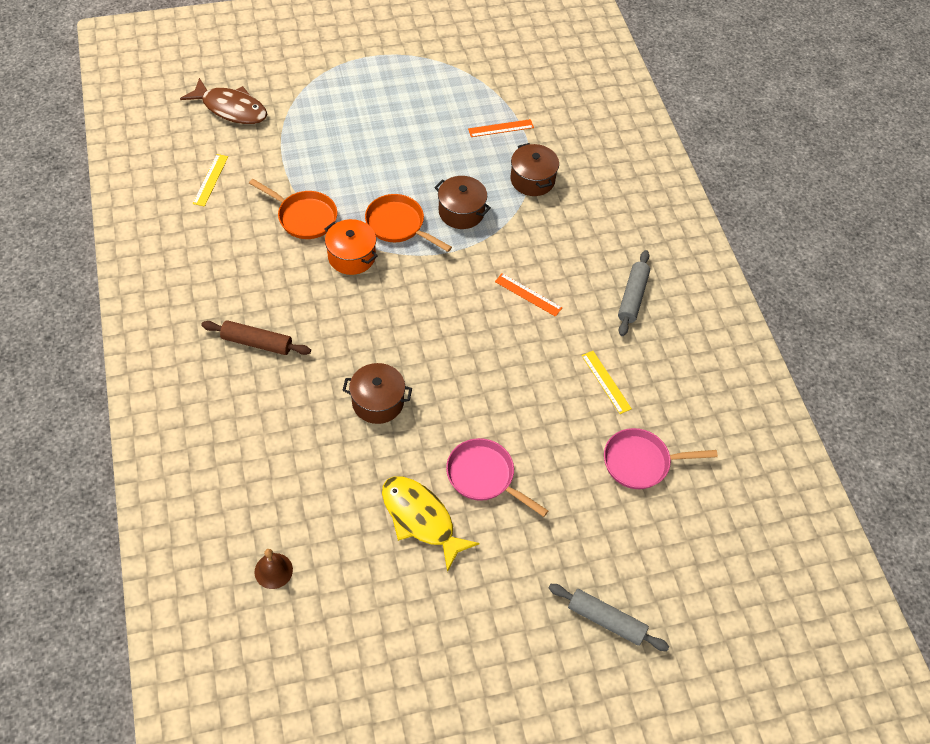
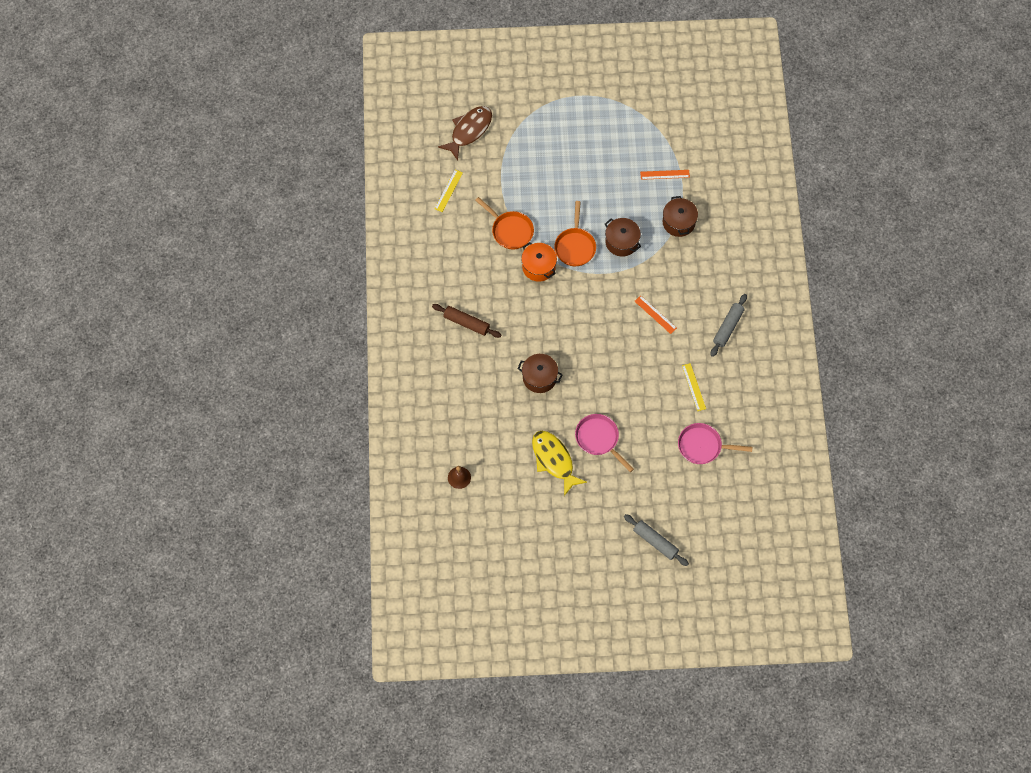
camera: 15 degrees right, 10 degrees up
(231, 109) = (469, 131): brown fish -> brown fish turned 90 degrees counterclockwise
(398, 225) = (575, 246): orange pan -> orange pan turned 135 degrees counterclockwise

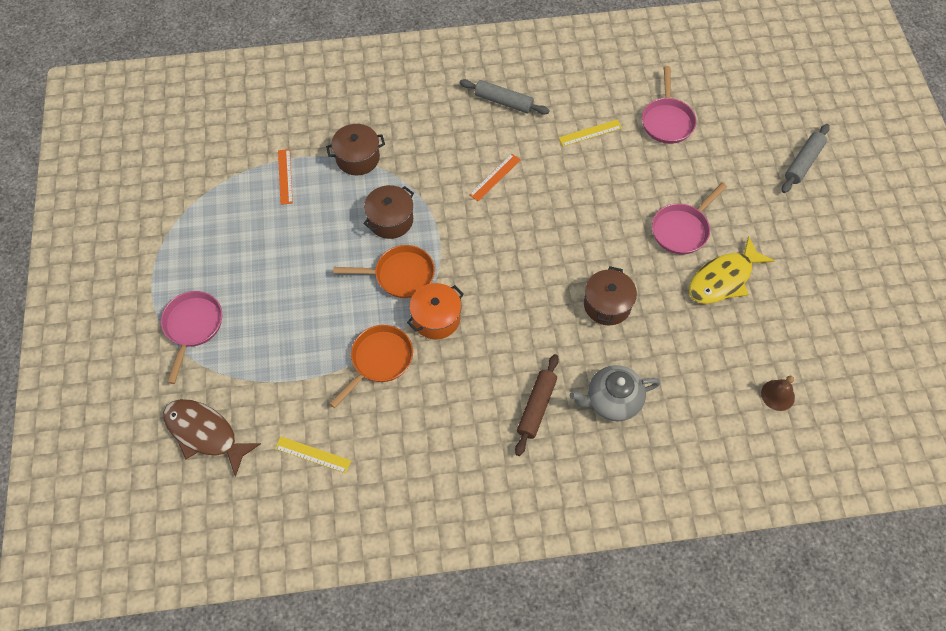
camera: 95 degrees left, 5 degrees down
(466, 370) = (612, 400): none -> grey teapot
(546, 121) = (192, 327): none -> pink pan

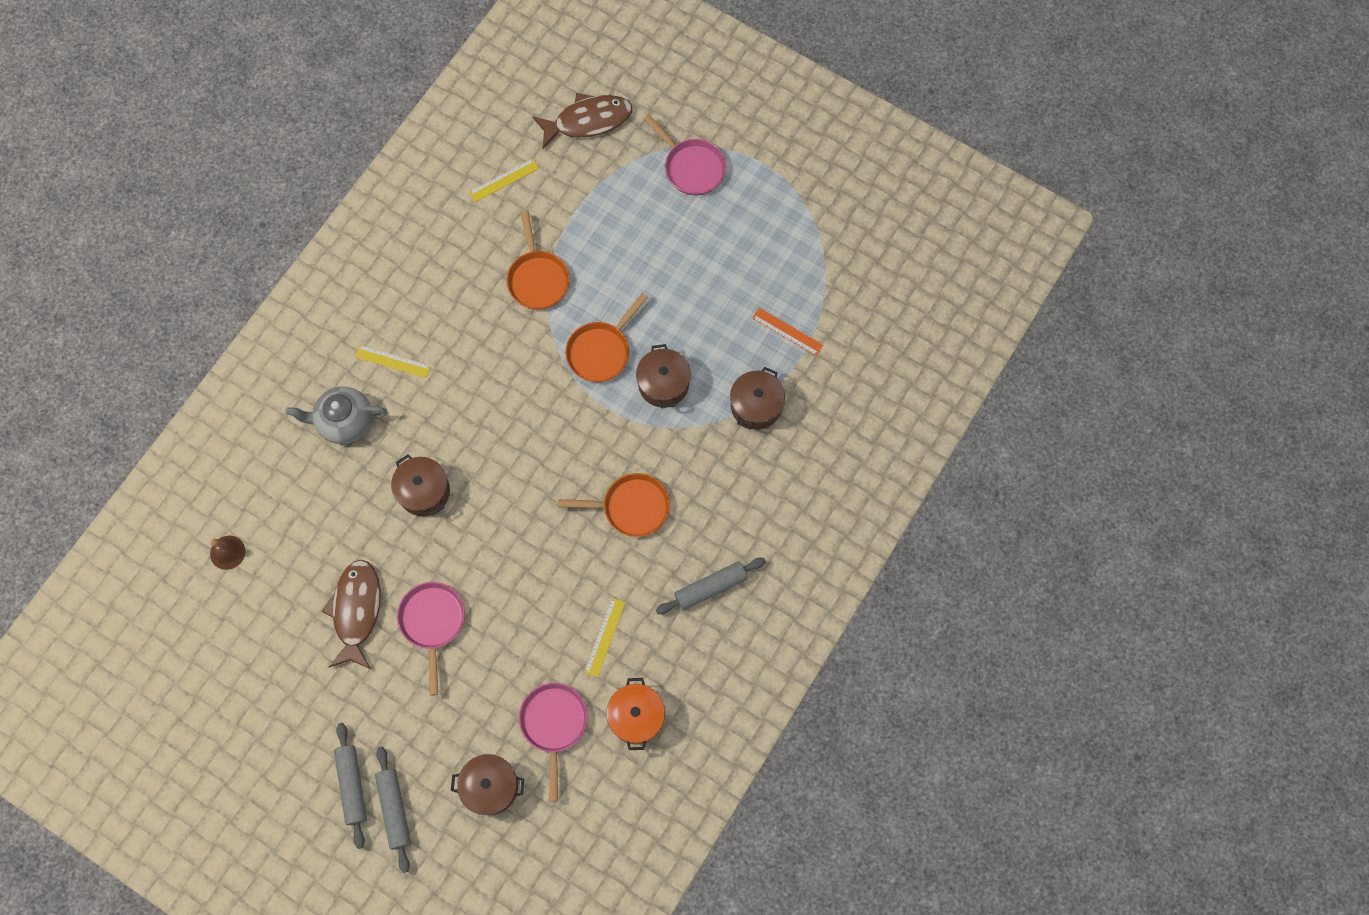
camera: 130 degrees right, 10 degrees up
(436, 318) = (535, 348): orange pot -> orange pot (636, 717)
(495, 177) = (631, 507): orange ruler -> orange pan
(536, 407) = (392, 361): brown rolling pin -> yellow ruler
(612, 400) = (344, 421): grey teapot -> grey teapot turned 120 degrees counterclockwise
(667, 121) = (554, 724): pink pan -> pink pan turned 45 degrees clockwise
(723, 279) = (356, 611): yellow fish -> brown fish
(735, 125) = (490, 786): none -> brown pot
(817, 194) = (352, 785): none -> grey rolling pin

